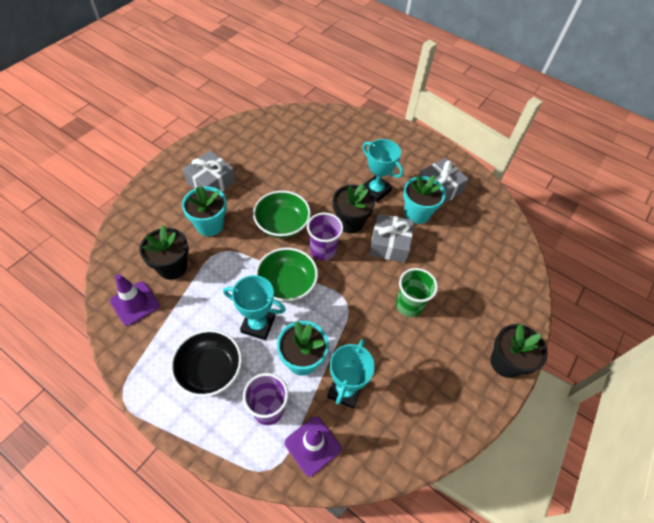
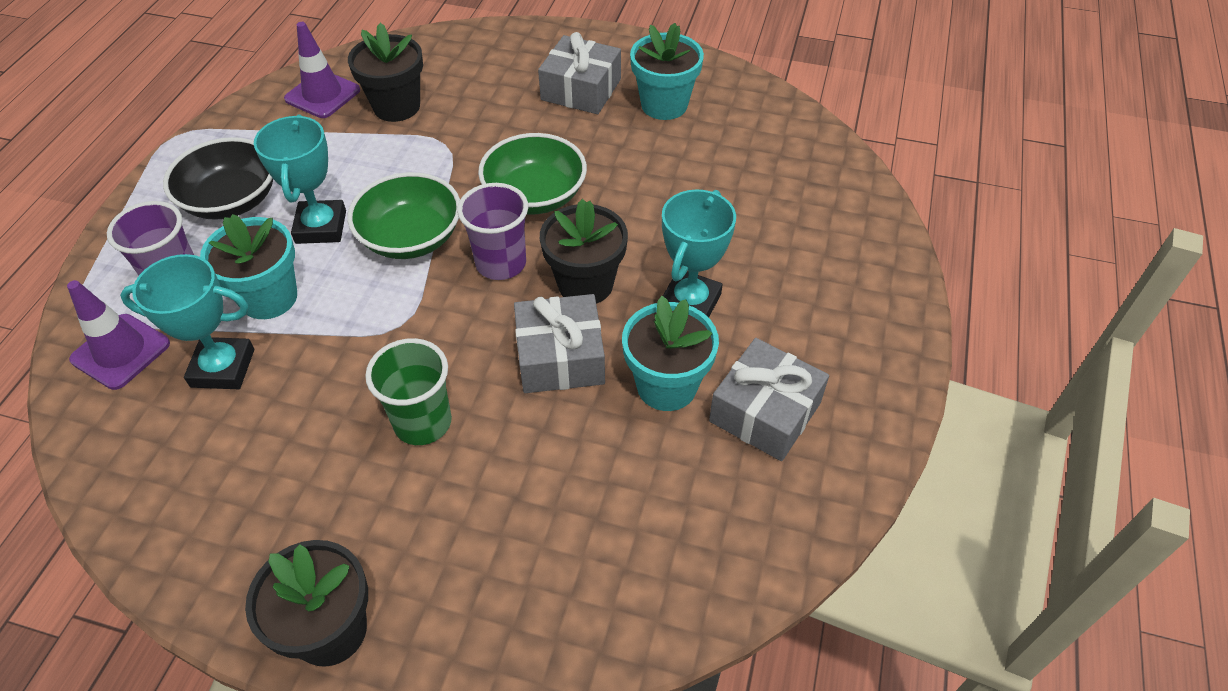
camera: 75 degrees right, 5 degrees down
(209, 225) = (492, 116): turquoise flower pot -> turquoise flower pot (664, 105)

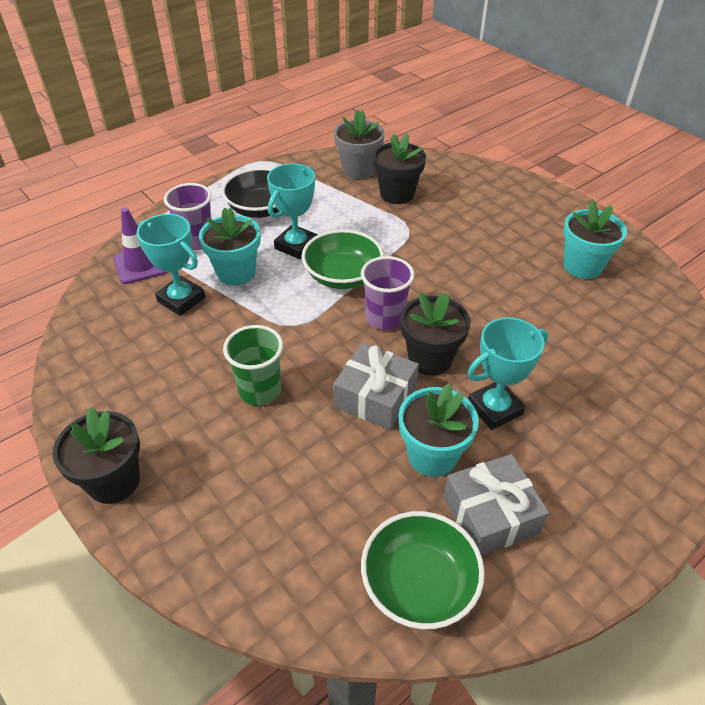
camera: 35 degrees right, 5 degrees down
(322, 95) = (358, 170): purple traffic cone -> grey flower pot
(535, 195) = (441, 286): green bowl -> green bowl (419, 584)
(581, 89) = (528, 231): grey gift -> none

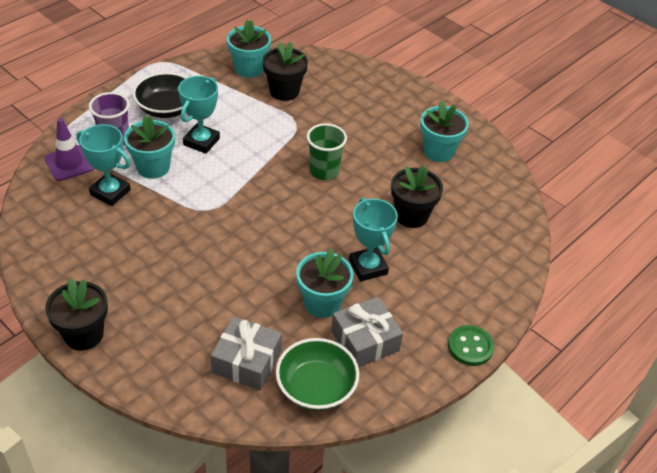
camera: 10 degrees left, 0 degrees up
(260, 390) = (186, 262): green cup -> green cup (324, 171)
(342, 276) = (243, 167): green bowl -> none
(358, 170) = (249, 69): grey flower pot -> turquoise flower pot
(375, 397) = (277, 263): grey gift -> grey gift (247, 362)
(385, 318) = (281, 201): purple cup -> none
(430, 359) = (318, 232): black flower pot -> black flower pot (411, 215)
(494, 408) = (368, 267): turquoise trophy -> turquoise trophy turned 75 degrees counterclockwise
(643, 534) = (470, 347): none -> green button

